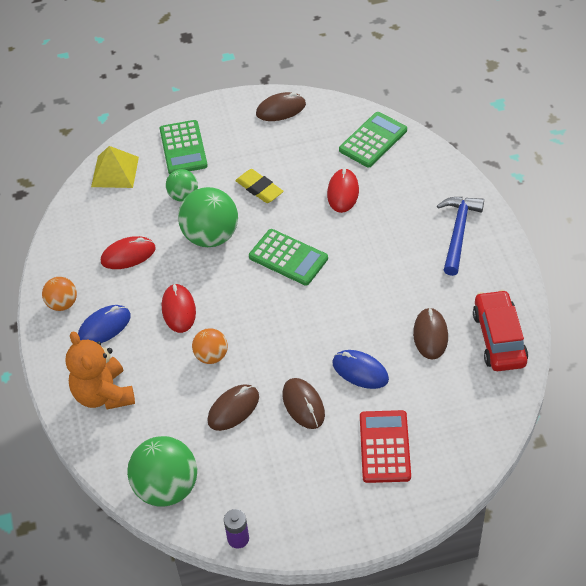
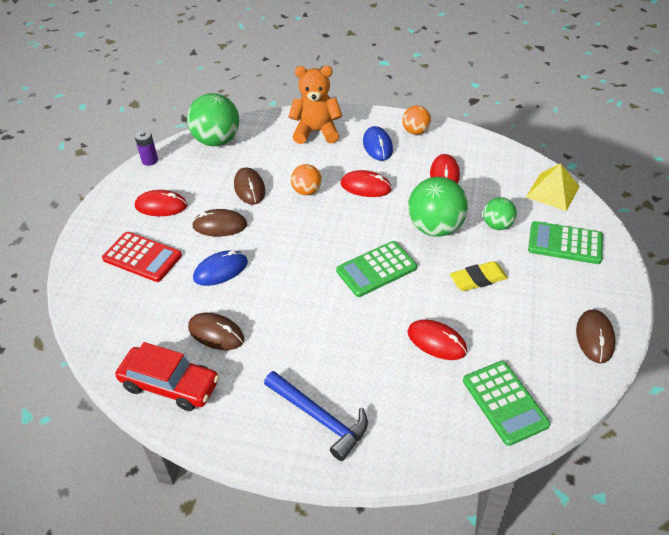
camera: 115 degrees right, 5 degrees down
(305, 476) = (161, 206): none -> red mouse

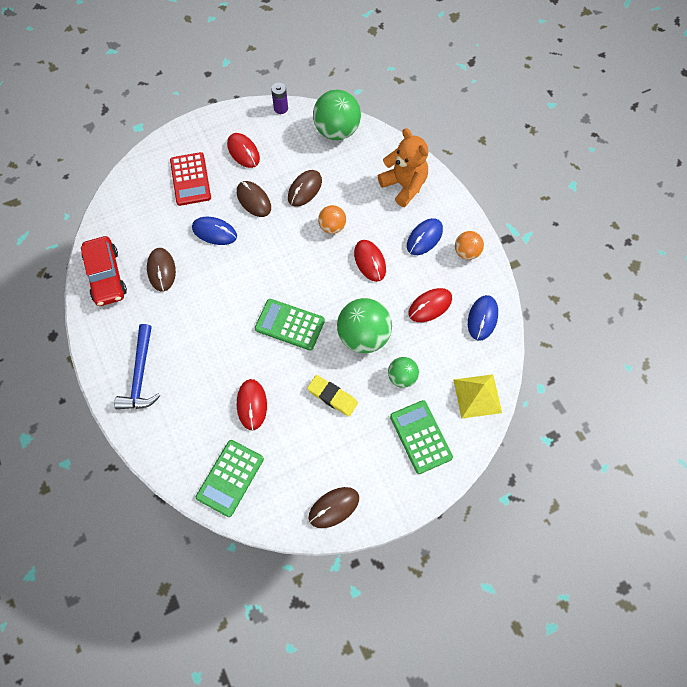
camera: 50 degrees right, 20 degrees up
(484, 153) = (482, 318): none -> blue mouse

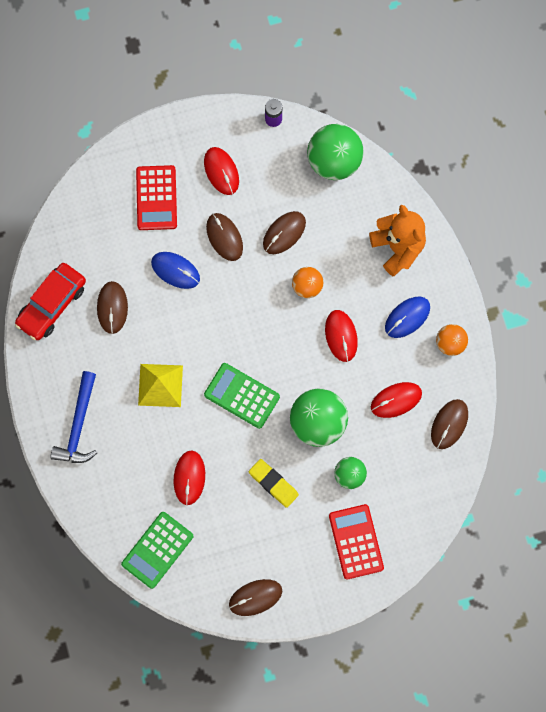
camera: 10 degrees right, 10 degrees up
(106, 276) = (52, 304): red car -> red car turned 45 degrees clockwise
(420, 437) = (356, 541): green calculator -> red calculator
(477, 396) = (423, 509): yellow pyramid -> yellow pyramid (160, 385)
(482, 318) = (449, 424): blue mouse -> brown mouse

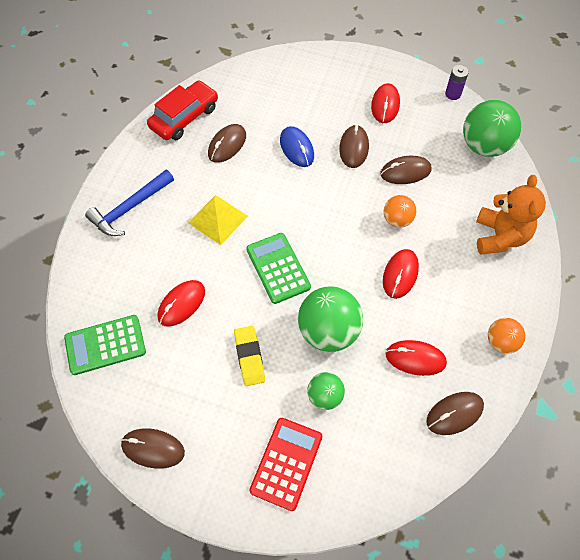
camera: 35 degrees right, 15 degrees down
(52, 304) = (184, 117): red car -> red car turned 150 degrees clockwise
(156, 198) = (321, 95): red calculator -> none
(407, 317) = (472, 296): blue mouse -> none

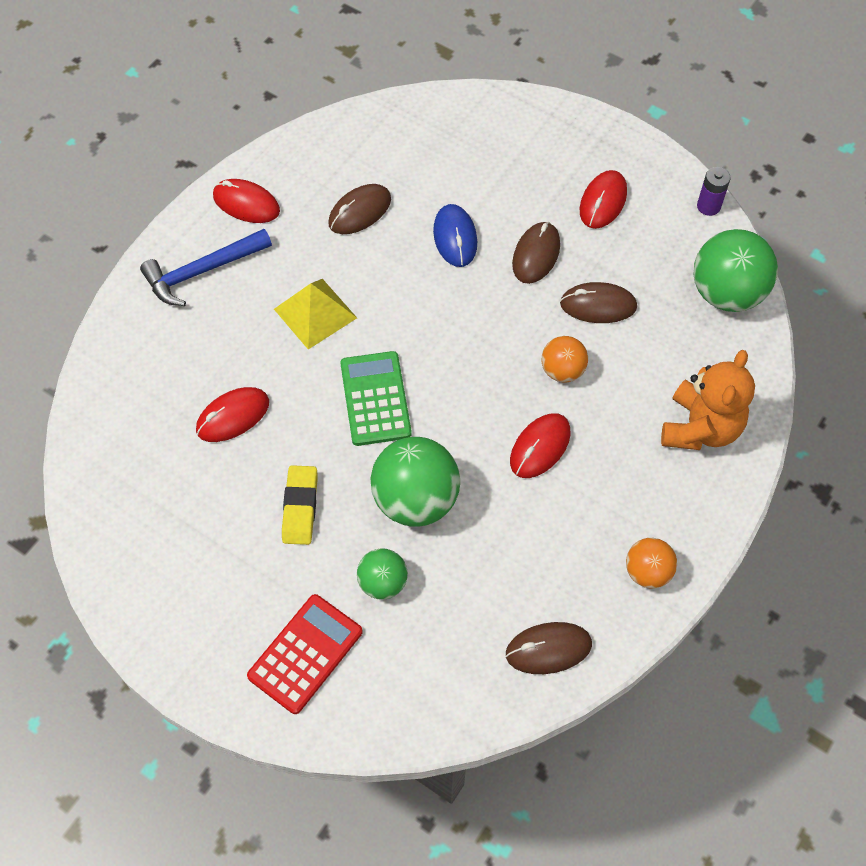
camera: 15 degrees right, 0 degrees up
(105, 345) = (120, 446): green calculator -> none
(153, 448) = (142, 592): brown mouse -> none
(184, 117) = (313, 159): red car -> none
(415, 358) = (521, 564): red mouse -> red mouse (246, 204)

